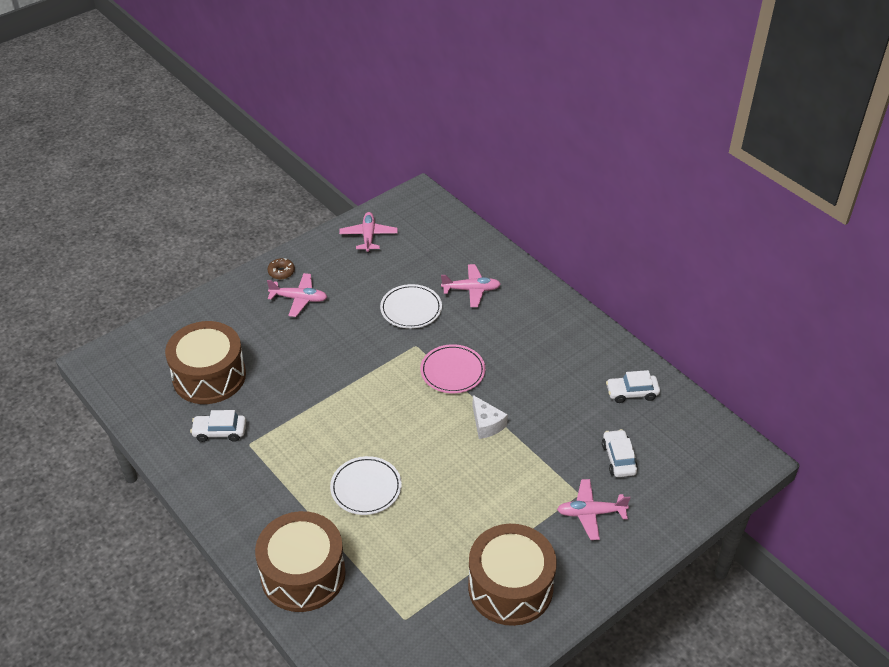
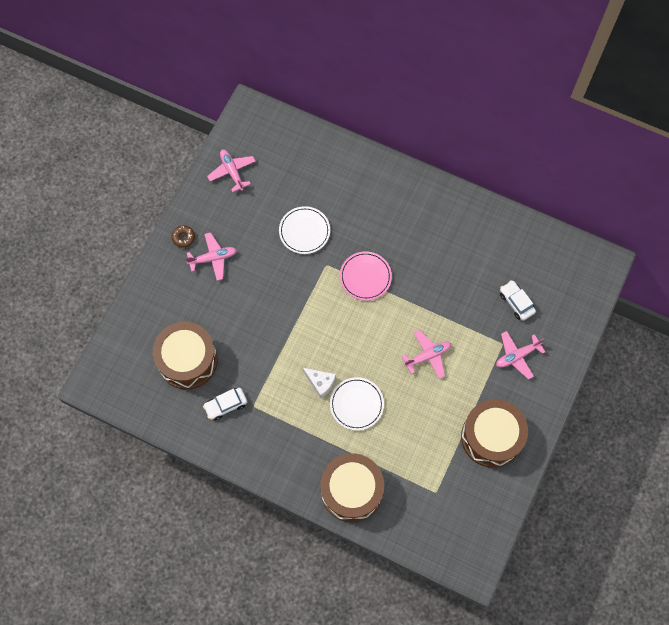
camera: 25 degrees left, 25 degrees up
(471, 290) = (340, 193): pink plane -> pink plane (427, 356)
(486, 424) = (413, 313): white cheese -> white cheese (320, 383)
(632, 393) = (501, 240): white car -> none

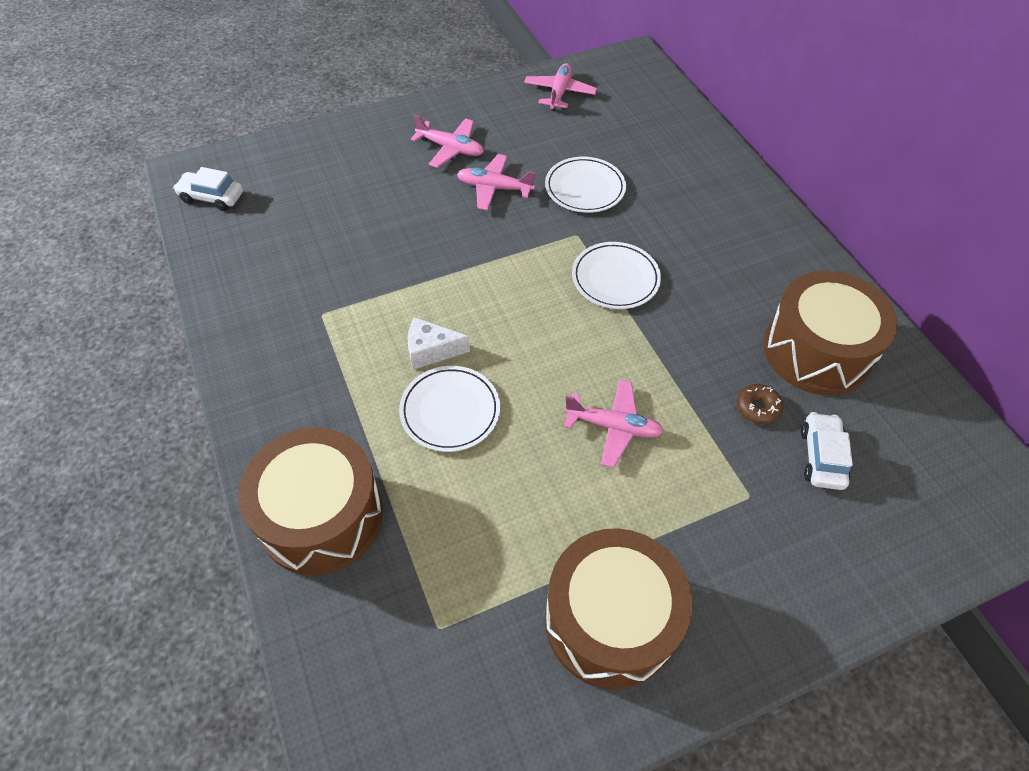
camera: 40 degrees right, 15 degrees down
(183, 237) = (441, 113): brown donut -> brown donut (757, 408)
(187, 360) = (308, 218): brown drum -> brown drum (816, 351)
(226, 405) = (292, 290): white car -> white car (212, 197)
(320, 383) = (431, 350): white cheese -> white cheese turned 105 degrees clockwise
(365, 277) = (615, 278): pink plate -> white plate
(517, 356) = (761, 531): pink plane -> pink plane (494, 188)

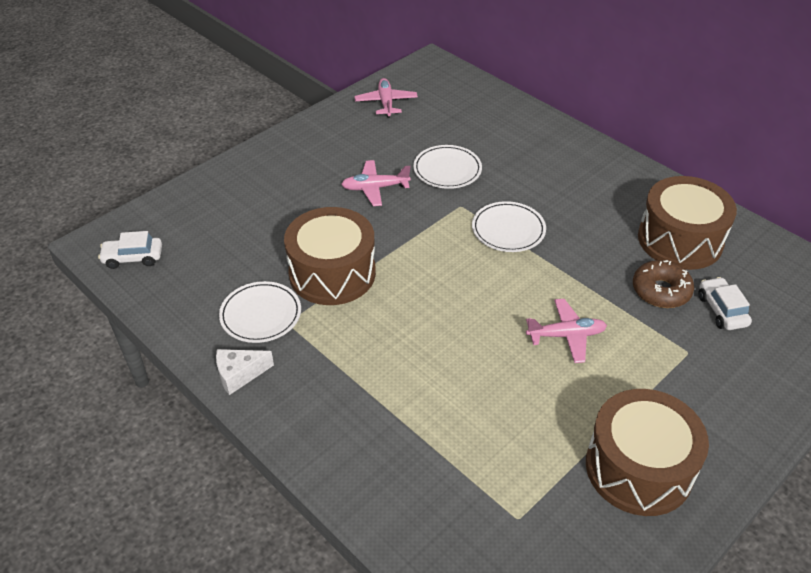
camera: 20 degrees left, 10 degrees down
(321, 516) = (379, 472): brown drum -> brown drum (332, 273)
(431, 350) = (395, 323): white cheese -> white cheese (239, 374)
(450, 148) = (321, 167): pink plane -> none
(450, 411) = (436, 362): white plate -> white plate (260, 315)
(757, 408) = (661, 291): brown donut -> brown donut, size x1.65

